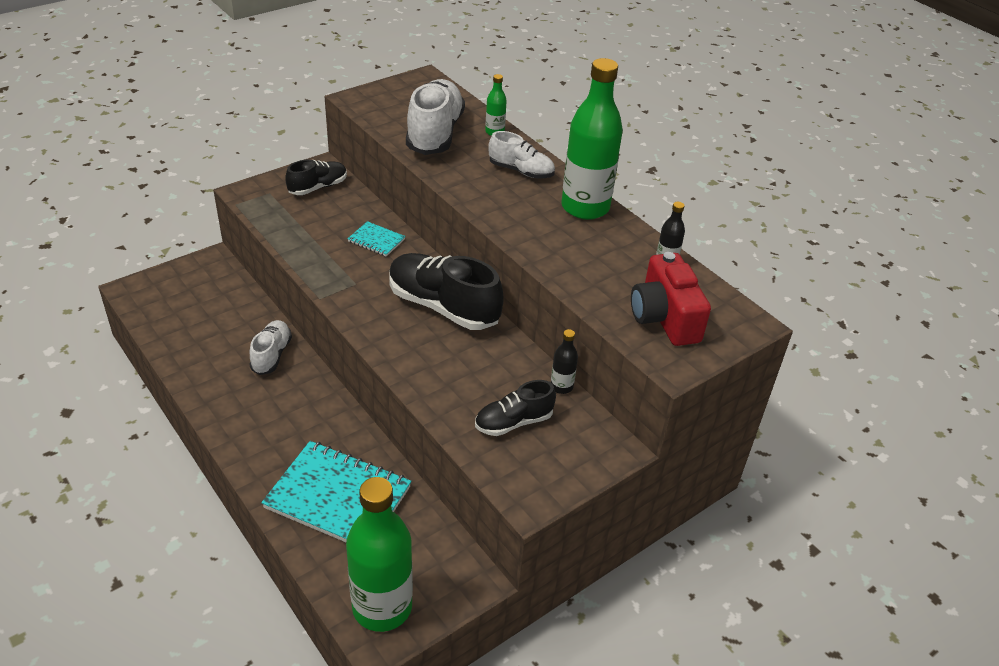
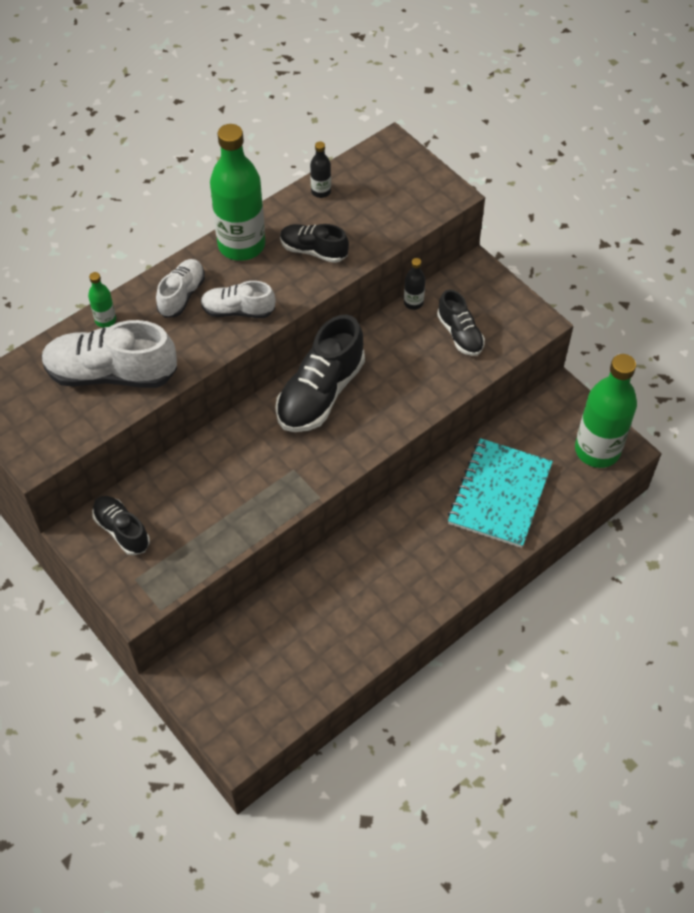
camera: 90 degrees left, 15 degrees up
(271, 355) = (331, 580): white shoe -> white shoe (238, 310)
(376, 240) = (220, 460): turquoise notebook -> none
(578, 253) = (313, 251): none -> black shoe
(664, 318) = (394, 196): red camera -> none

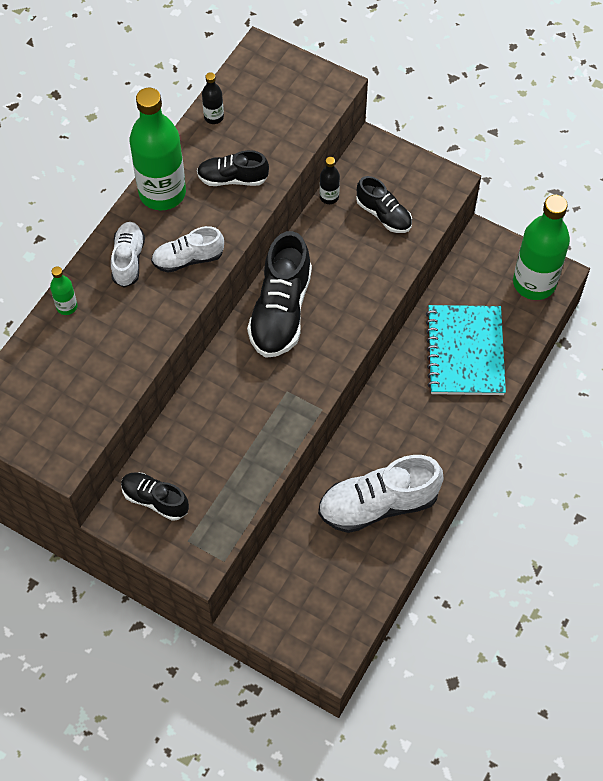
camera: 20 degrees left, 5 degrees up
(111, 373) = (97, 357): white shoe -> white shoe (378, 504)

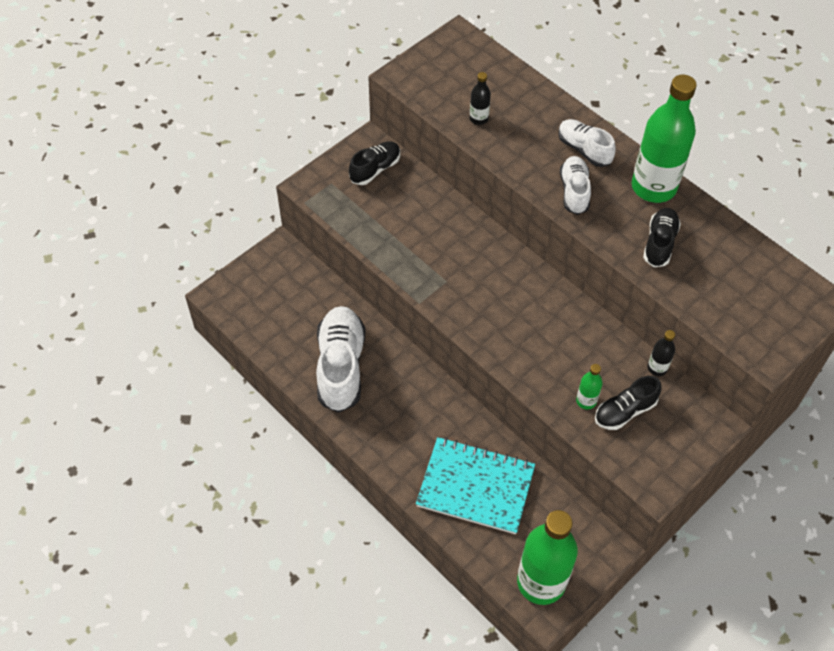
camera: 105 degrees right, 5 degrees down
(67, 306) = (546, 101): green bottle -> green bottle (586, 401)
(128, 260) = (584, 150): white shoe -> white shoe turned 150 degrees counterclockwise
(214, 117) = (739, 244): black bottle -> black bottle (478, 119)
(281, 311) = (532, 296): black shoe -> none

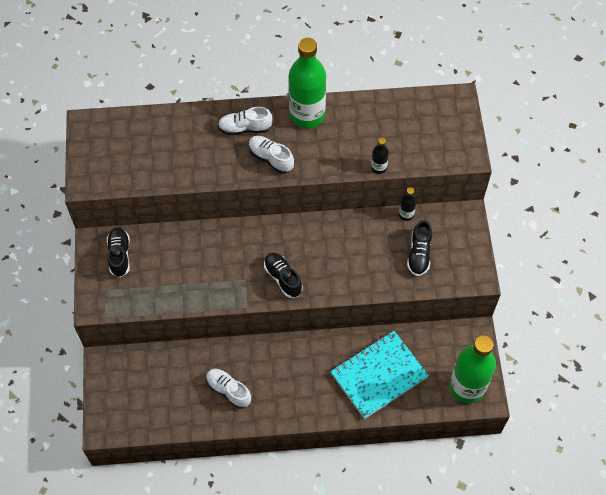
camera: 50 degrees left, 5 degrees up
(341, 367) = (229, 390): white shoe -> white shoe, size x0.57
(478, 119) = (165, 166): black bottle -> black bottle (378, 167)
(586, 401) = (395, 269): green bottle -> none
(659, 243) = (348, 145): black shoe -> black shoe (283, 278)

